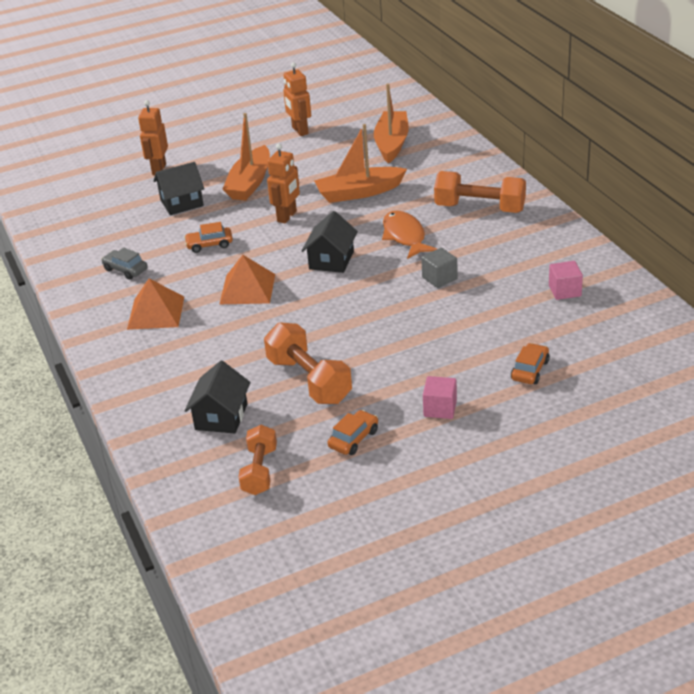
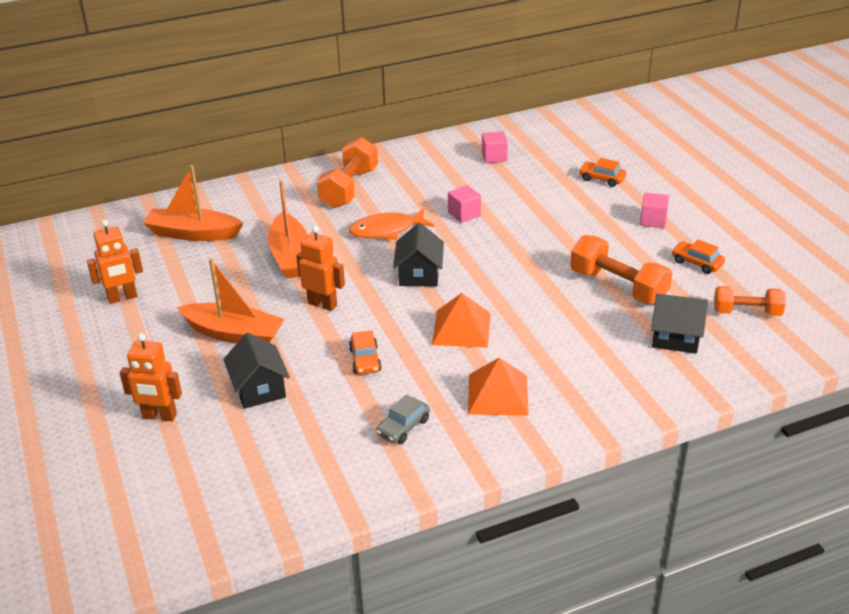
camera: 90 degrees left, 0 degrees up
(309, 380) = (618, 286): orange dumbbell -> orange dumbbell turned 75 degrees clockwise
(331, 260) = (419, 274): black house -> black house turned 75 degrees clockwise
(439, 278) = (464, 214): grey cube -> pink cube

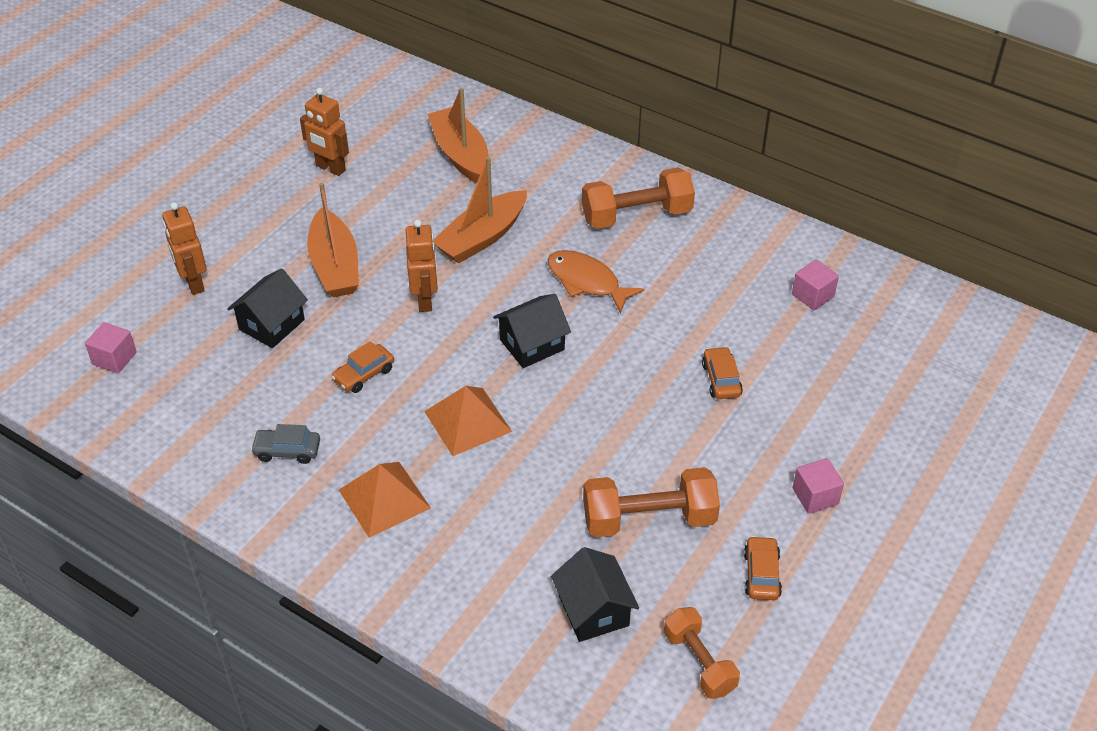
camera: 55 degrees right, 10 degrees up
(464, 214) = (672, 326): pink cube -> pink cube (114, 358)
(601, 179) = (861, 410): orange car -> orange car (721, 379)
(618, 286) = (649, 519): orange dumbbell -> orange dumbbell turned 75 degrees clockwise

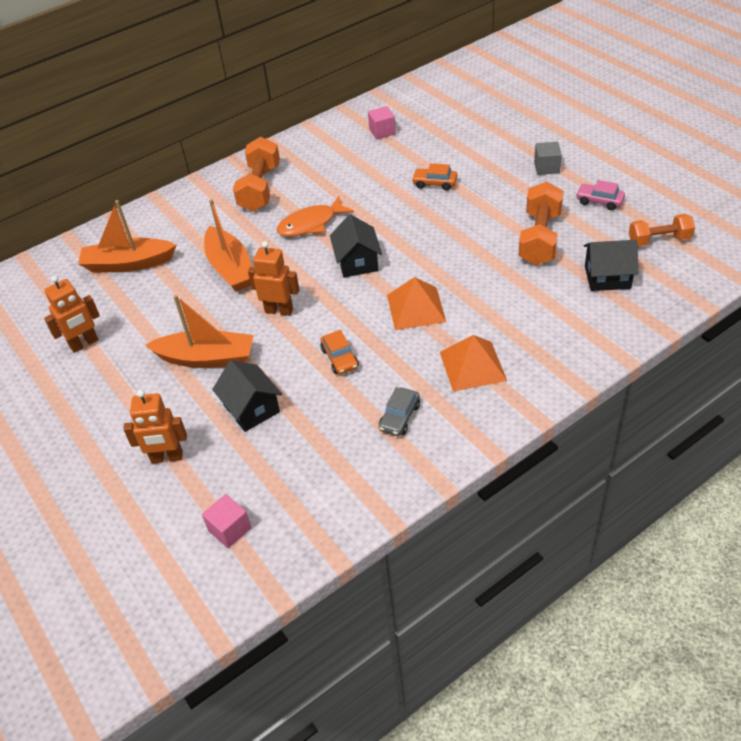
camera: 65 degrees left, 0 degrees up
(761, 574) = (599, 201): orange car -> pink car
(815, 496) = (546, 167): pink cube -> grey cube

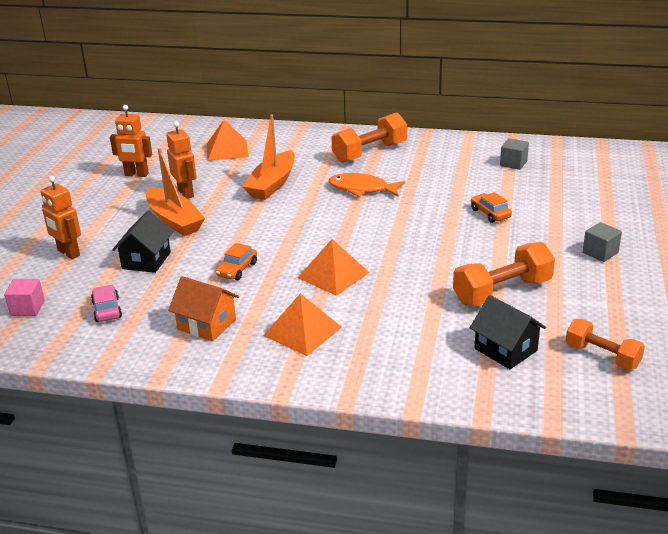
camera: 45 degrees right, 15 degrees down
(128, 264) = (227, 150): orange boat -> orange pyramid
(279, 310) = (255, 222): orange robot -> orange robot (186, 193)
(357, 262) = (348, 226): black house -> none
(382, 132) = (513, 163): pink cube -> grey cube
(399, 417) = (206, 324): grey car -> orange house
(599, 201) = (601, 299): pink car -> pink car (107, 310)

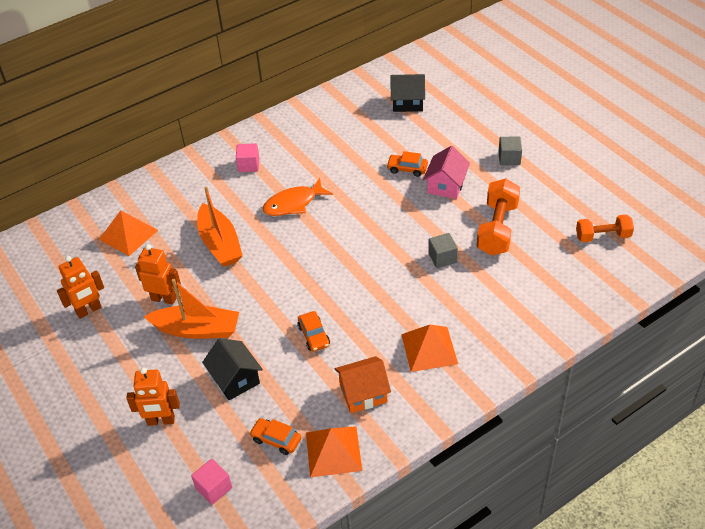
camera: 45 degrees left, 15 degrees up
(107, 310) = (276, 439): pink car -> orange car
(333, 275) = (383, 291): orange pyramid -> orange pyramid (333, 451)
(370, 153) = (249, 165): orange dumbbell -> pink cube
(505, 350) = (554, 270): black house -> black house (407, 103)
(506, 240) = (446, 185): none -> pink house
(513, 163) = (362, 113): grey cube -> grey cube (442, 258)

